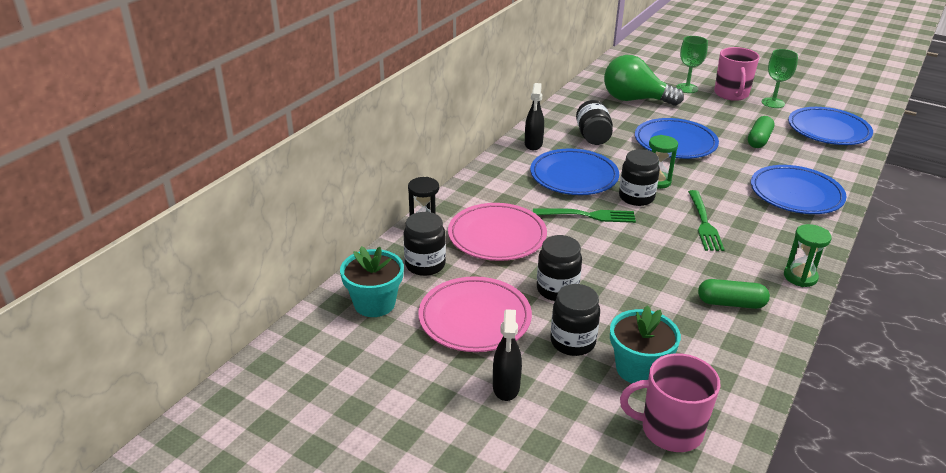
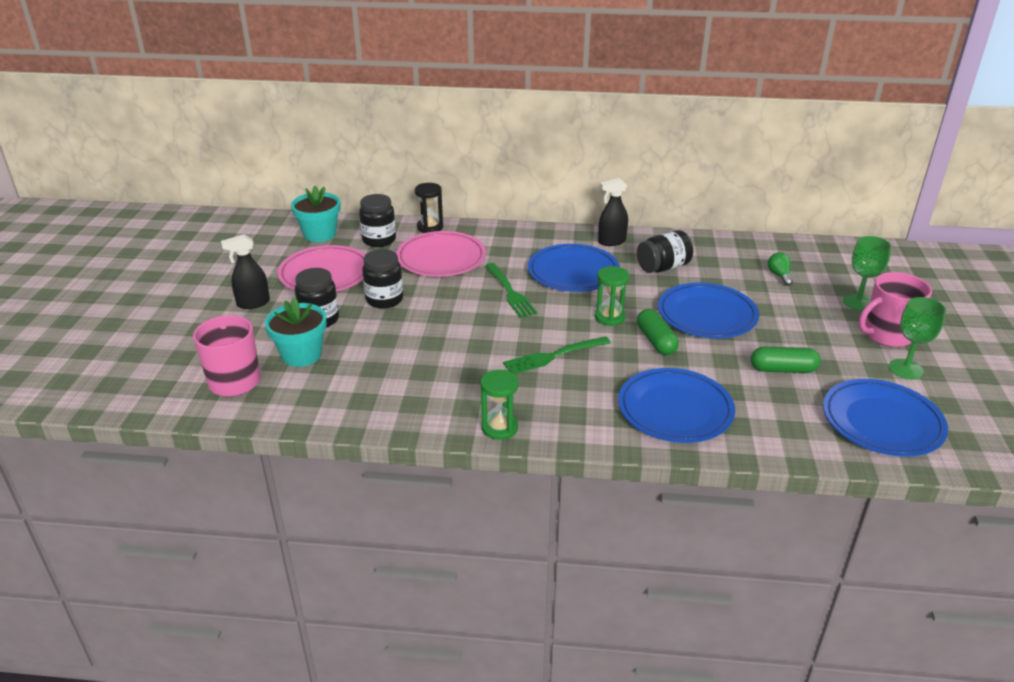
camera: 65 degrees right, 0 degrees up
(635, 100) = (779, 275): green light bulb -> green light bulb, size x0.40
(636, 197) = (566, 311): black jar -> none
(731, 303) = (423, 389): green capsule -> green capsule (656, 341)

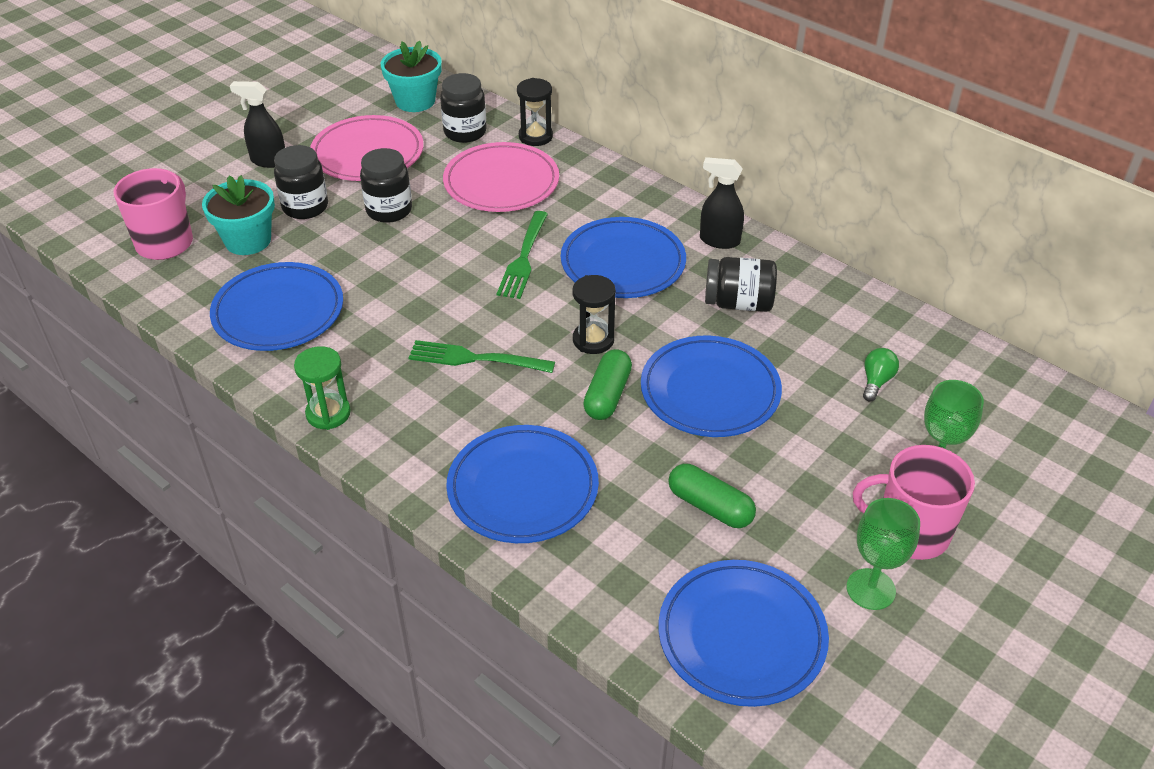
camera: 35 degrees right, 10 degrees up
(383, 386) = (278, 312): none -> blue plate
(609, 317) = (593, 340): green hourglass -> black hourglass

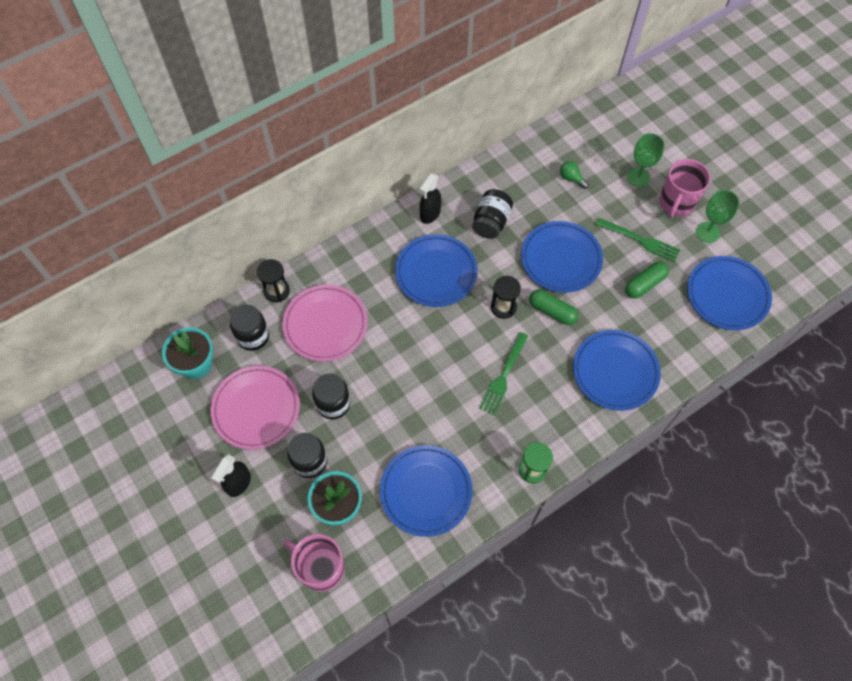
camera: 75 degrees left, 20 degrees up
(523, 258) = (414, 328): green fork -> green fork (640, 240)

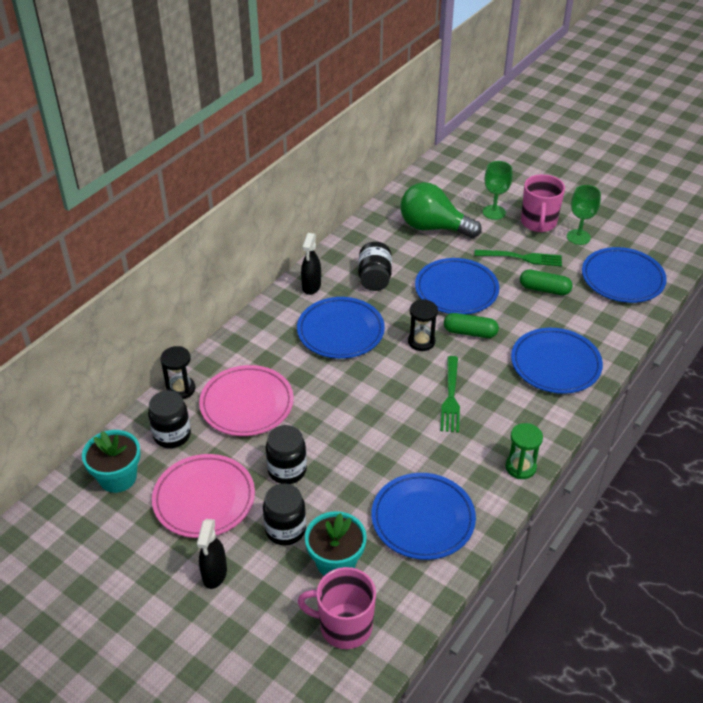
camera: 20 degrees left, 20 degrees down
(571, 178) = (433, 227): green light bulb -> green light bulb, size x2.48
(644, 284) = (544, 289): green capsule -> green capsule turned 75 degrees clockwise

